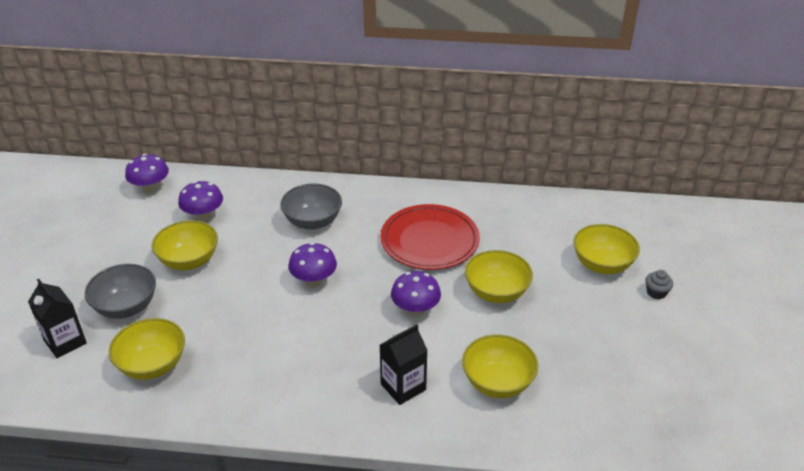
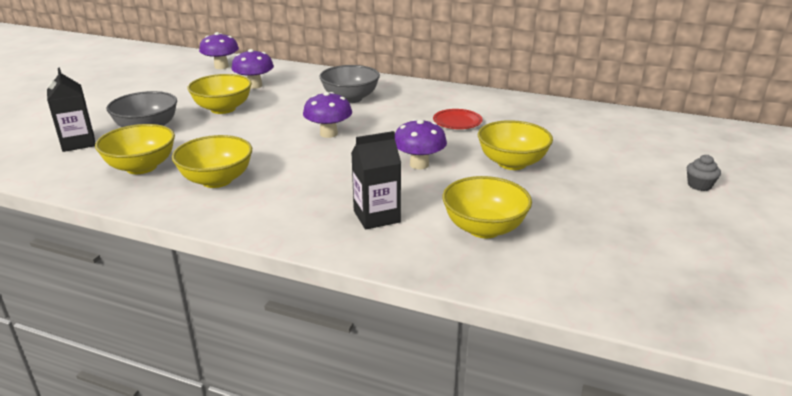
camera: 15 degrees right, 10 degrees down
(429, 241) = (457, 122): red plate -> red plate, size x0.48
(602, 264) = (639, 158): yellow bowl -> yellow bowl (217, 180)

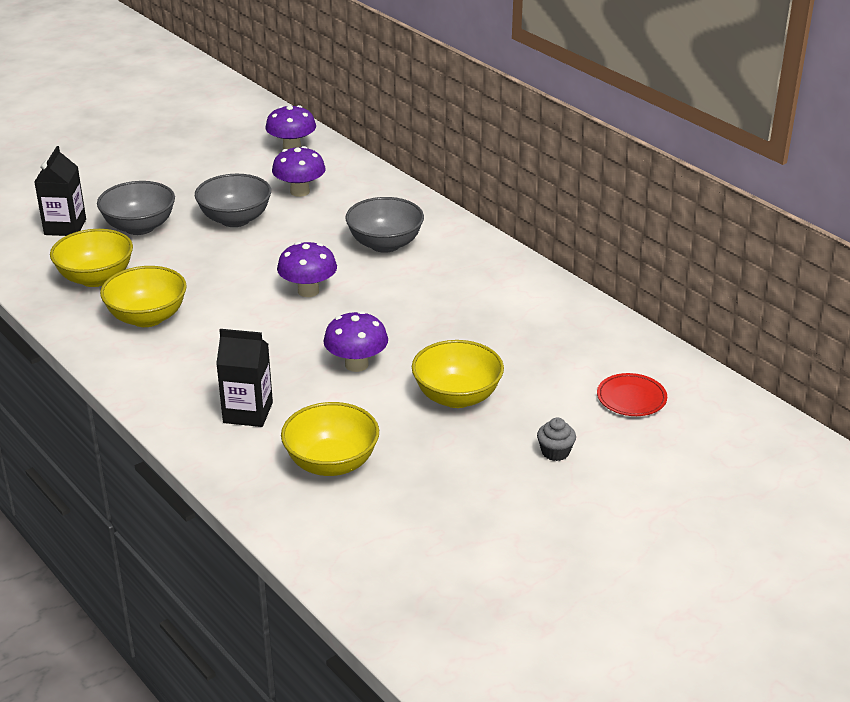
camera: 30 degrees right, 5 degrees up
(223, 109) = (235, 219): yellow bowl -> grey bowl
(457, 122) = (466, 319): red plate -> red plate (631, 398)
(699, 185) = (630, 500): grey cupcake -> grey cupcake (555, 452)

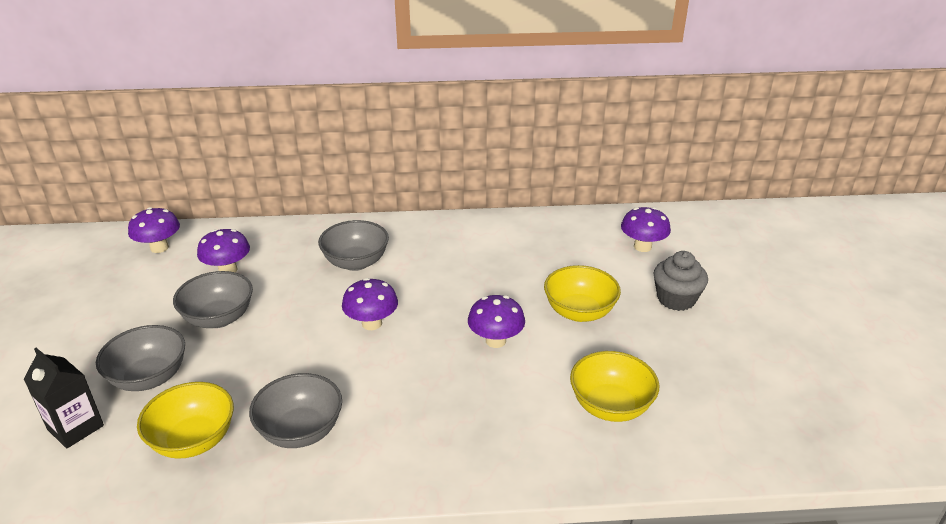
camera: 55 degrees left, 0 degrees up
(147, 317) = (300, 431): yellow bowl -> grey bowl
(248, 412) = (505, 425): black carton -> none
(555, 452) = (676, 299): grey cupcake -> grey cupcake, size x1.78
(631, 398) = (642, 247): red plate -> purple mushroom

